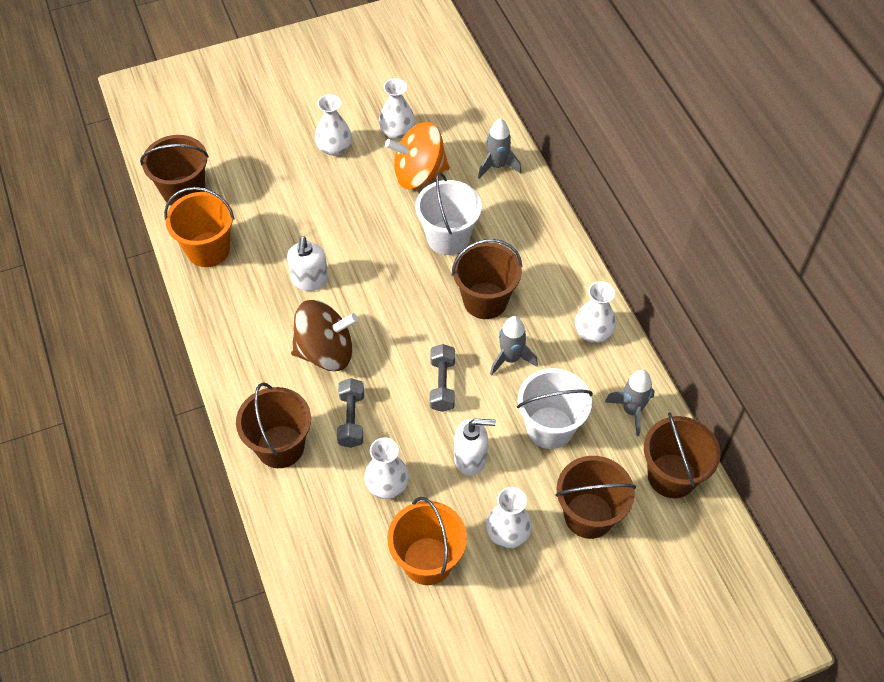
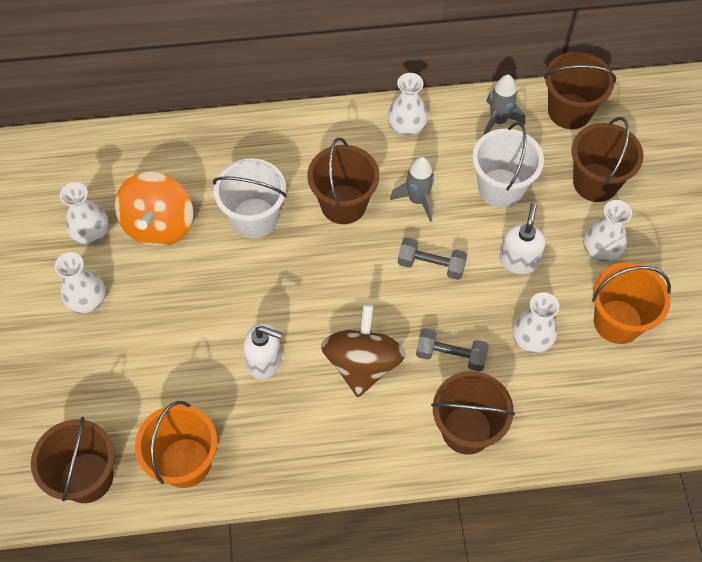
camera: 75 degrees left, 5 degrees up
(497, 166) = (177, 151): grey rocket -> none

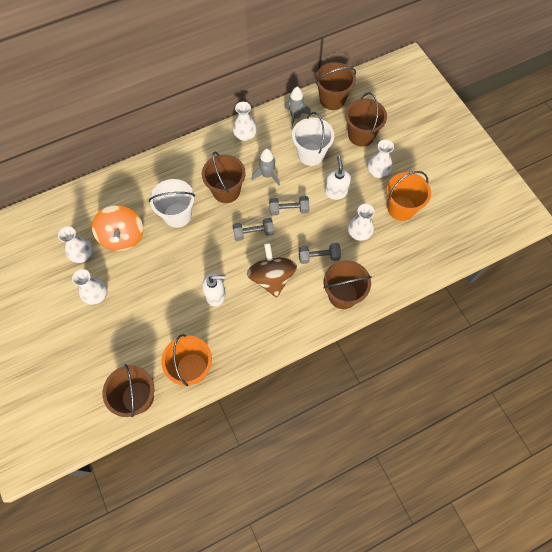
camera: 20 degrees left, 5 degrees up
(361, 284) = (253, 233): none -> grey dumbbell

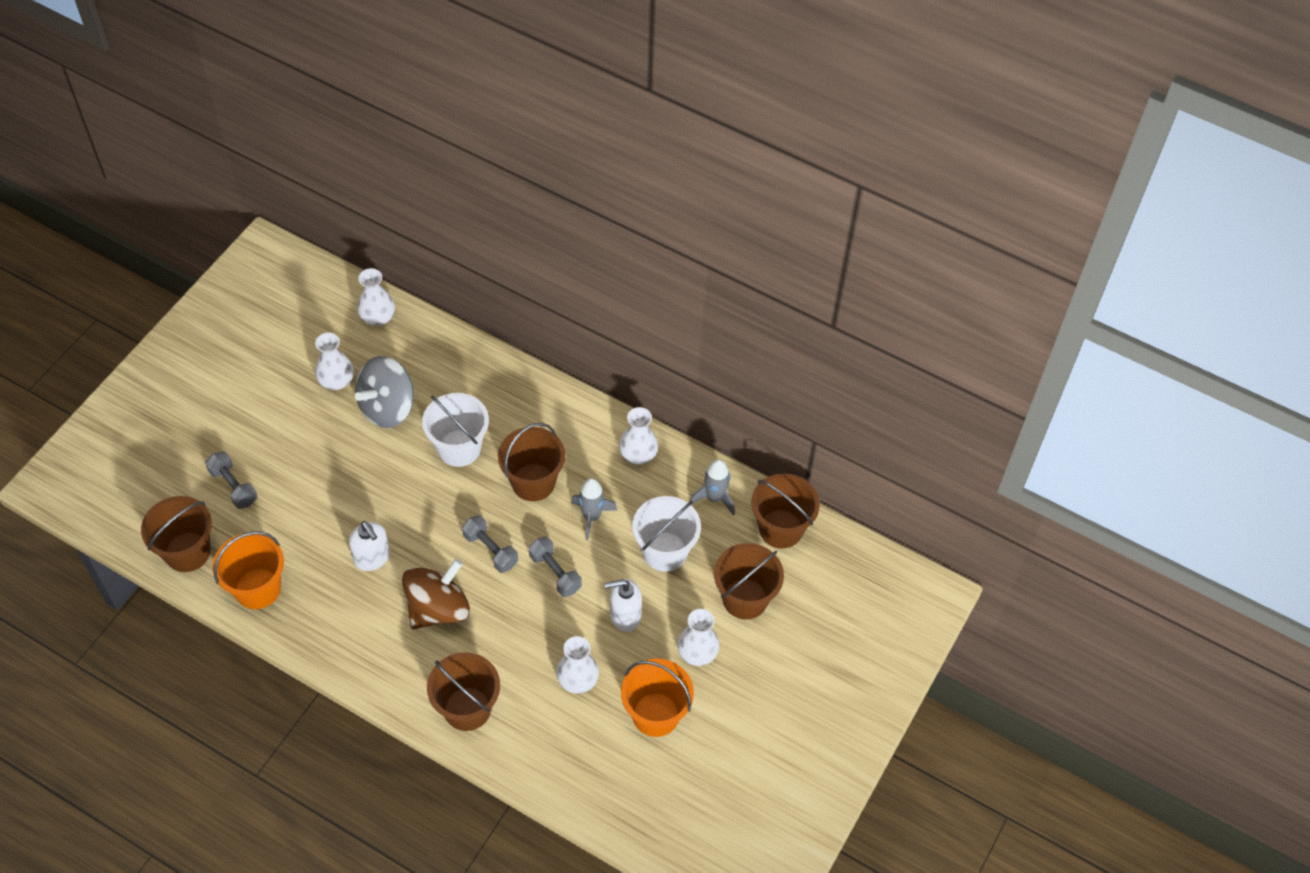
camera: 55 degrees right, 10 degrees down
(96, 295) = (292, 428): white vase -> white vase (377, 317)
(122, 237) = (387, 407): orange spinning top -> grey spinning top
(318, 257) = (506, 648): grey dumbbell -> grey dumbbell (233, 486)
(336, 192) = (624, 615): white soap dispenser -> white soap dispenser turned 150 degrees counterclockwise

